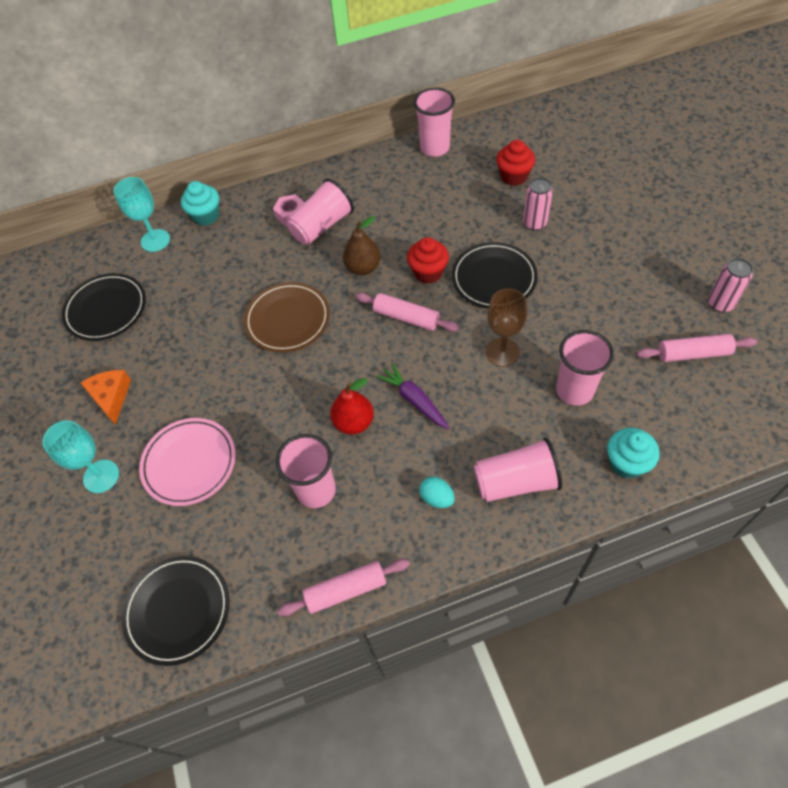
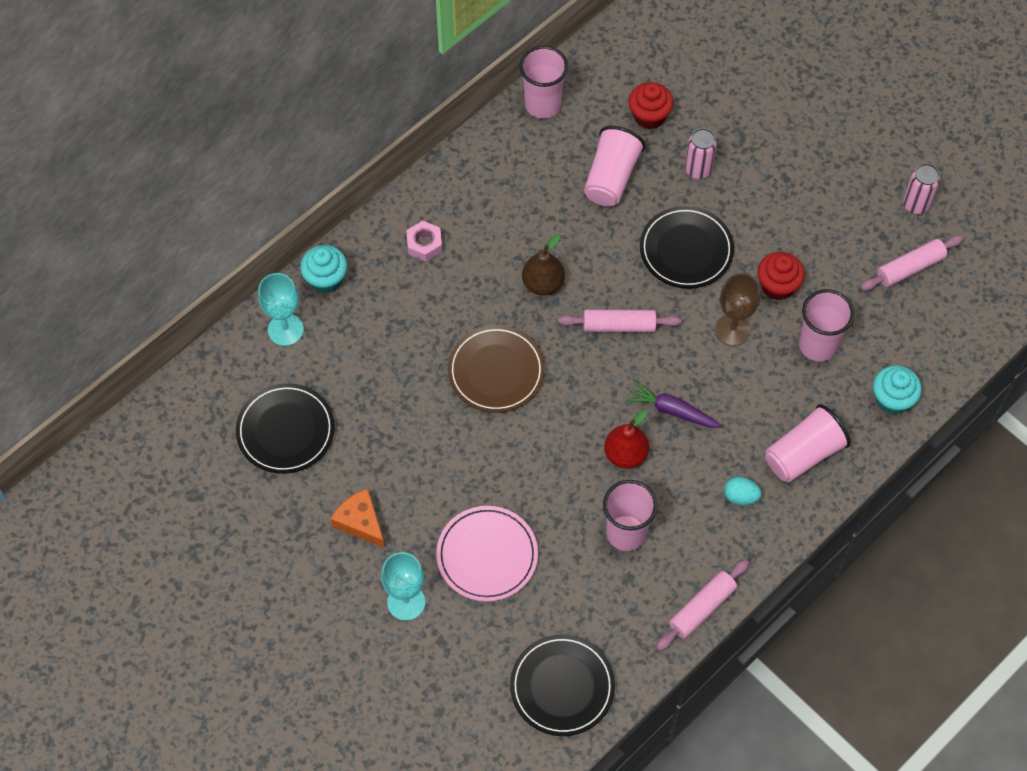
camera: 30 degrees left, 5 degrees up
(322, 226) = (469, 248): pink cup -> pink cup (611, 178)
(428, 272) = (615, 266): red cupcake -> red cupcake (777, 286)

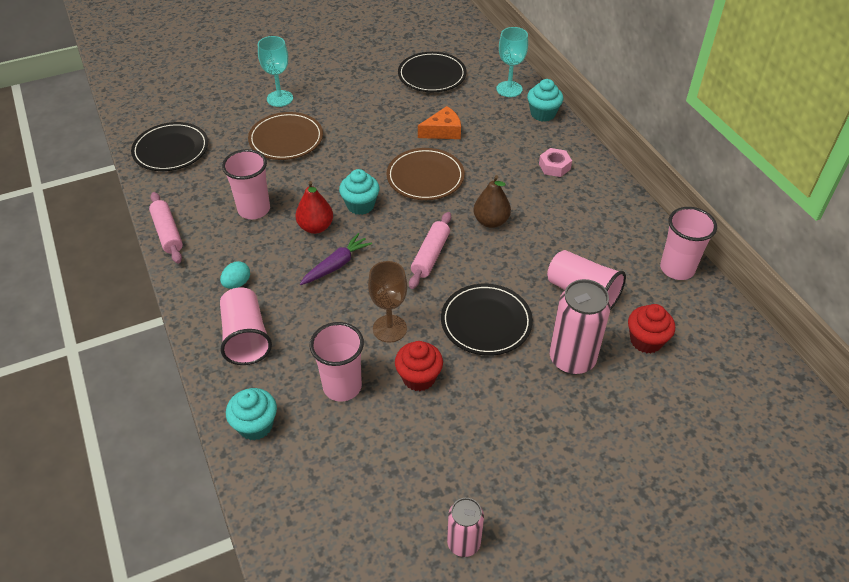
camera: 110 degrees right, 15 degrees down
(360, 522) = (347, 92): orange cheese -> orange cheese (443, 131)
(487, 555) = (286, 139): pink plate -> brown plate
(571, 422) = (360, 205): none -> turquoise cupcake
(698, 169) = (572, 359): pink can -> pink can, size x1.66
(910, 268) = (388, 502): pink rolling pin -> none

